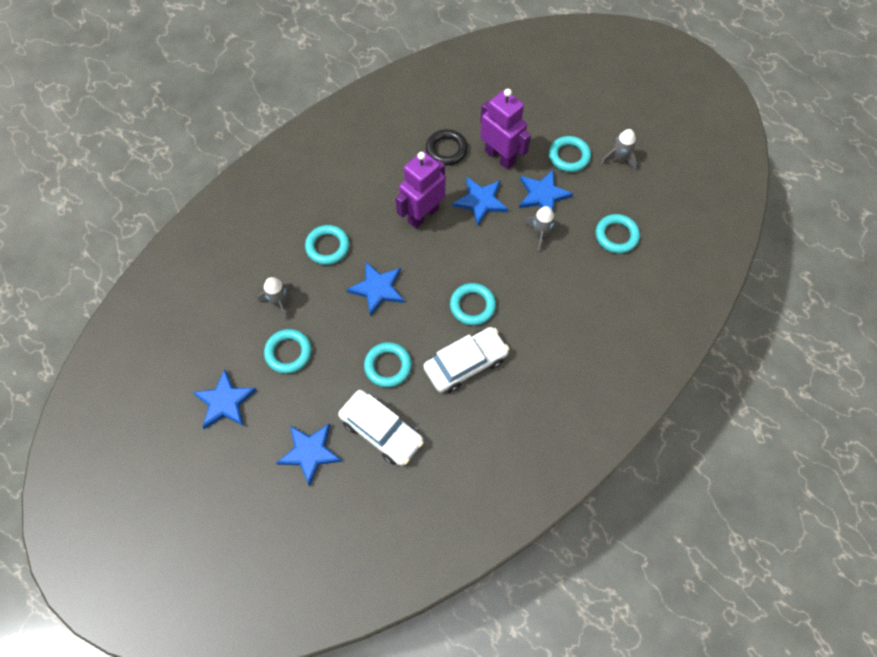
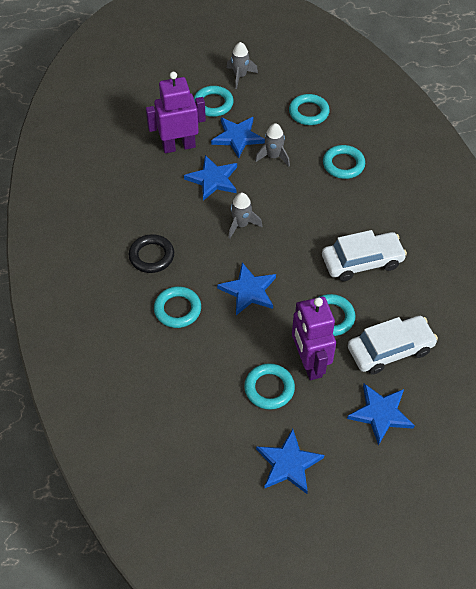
camera: 60 degrees left, 10 degrees down
(280, 302) = (211, 373): grey rocket -> grey rocket (241, 225)
(423, 215) = (196, 225): purple robot -> purple robot (309, 363)
(446, 150) = (142, 178): black ring -> black ring (151, 256)
(465, 364) = (362, 261): white car -> white car turned 75 degrees clockwise
(472, 306) = (310, 232): turquoise ring -> turquoise ring (343, 164)

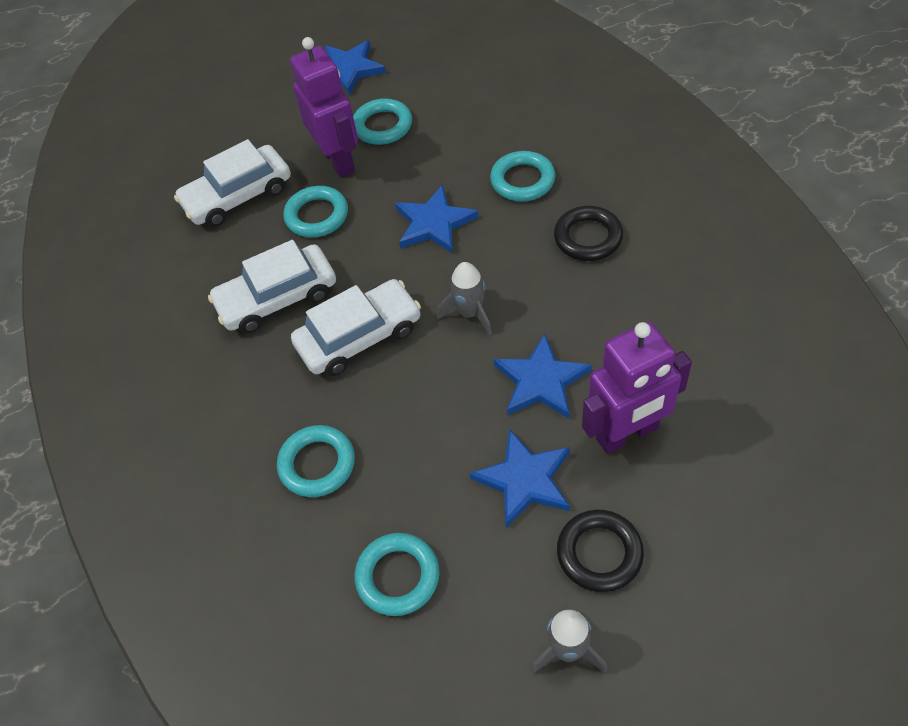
camera: 175 degrees right, 0 degrees up
(213, 104) = (599, 553): turquoise ring -> black ring
(273, 156) = (447, 452): grey rocket -> none
(311, 225) = (359, 337): none -> white car
(380, 414) = (250, 131): blue star -> none

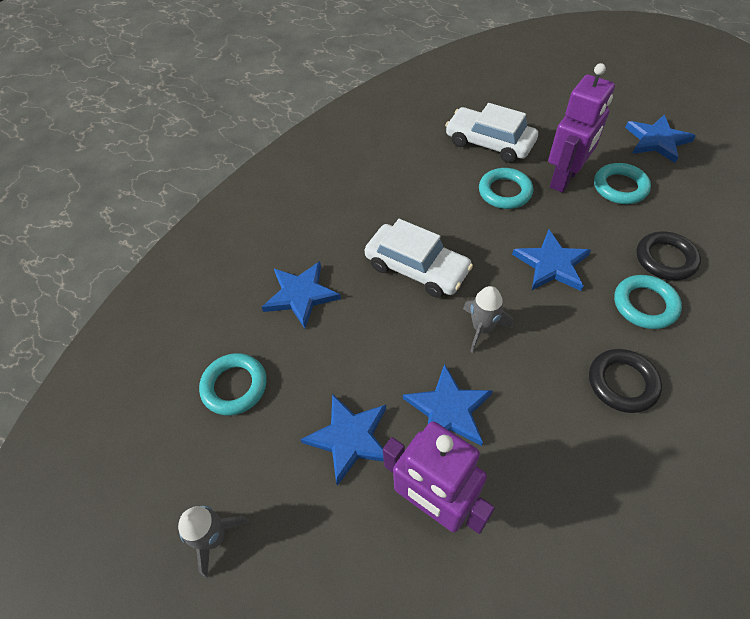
camera: 60 degrees right, 0 degrees up
(277, 298) = (420, 206): white car -> none
(317, 464) = (301, 295): turquoise ring -> blue star
(599, 553) = (308, 527): black ring -> black ring (665, 259)

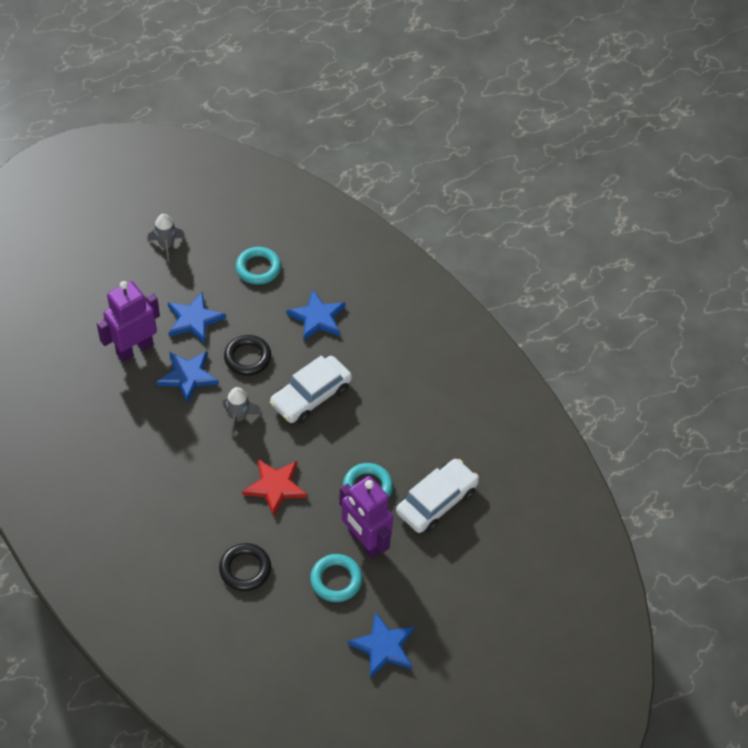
camera: 100 degrees right, 0 degrees up
(551, 264) = (275, 486): blue star -> red star
(622, 383) = (159, 482): black ring -> black ring (247, 358)
(645, 305) = (211, 530): turquoise ring -> none

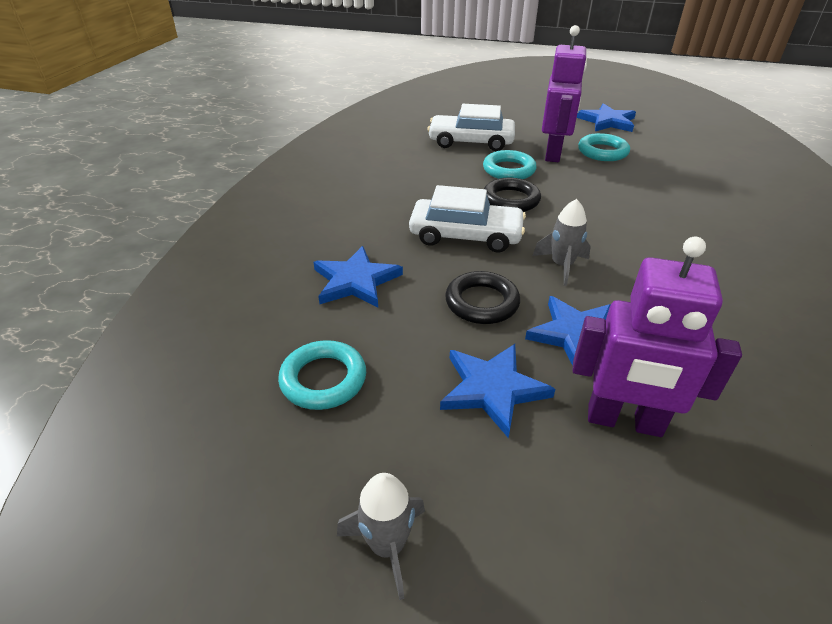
camera: 125 degrees left, 15 degrees down
(245, 569) = (675, 188): black ring -> black ring (511, 200)
(275, 486) = (587, 209): red star -> none

